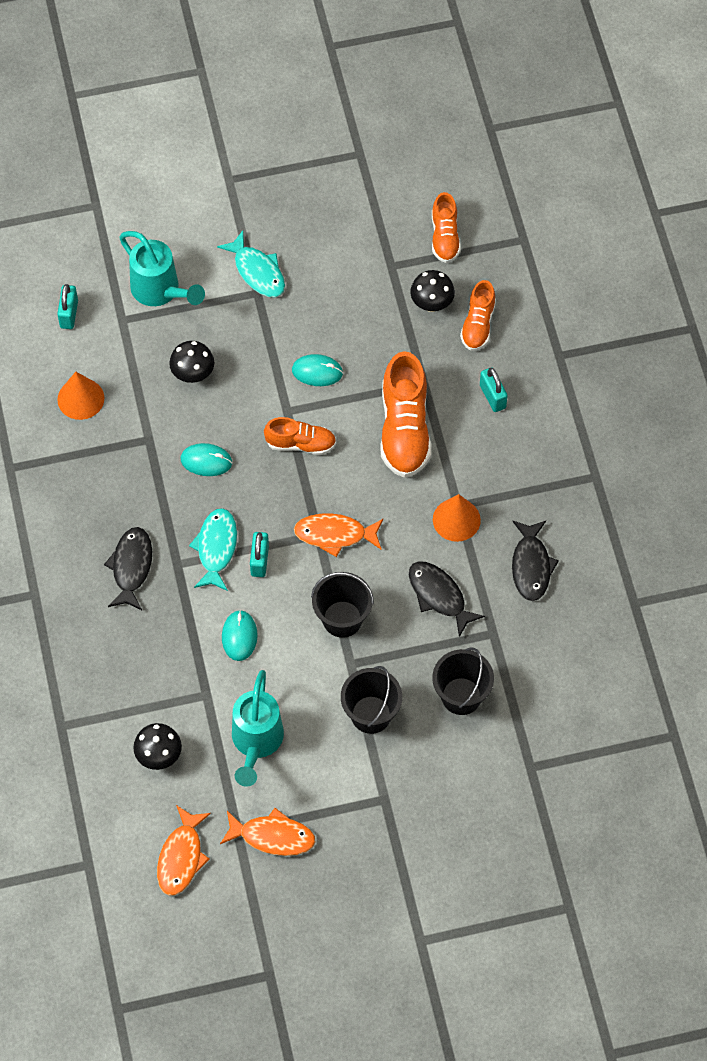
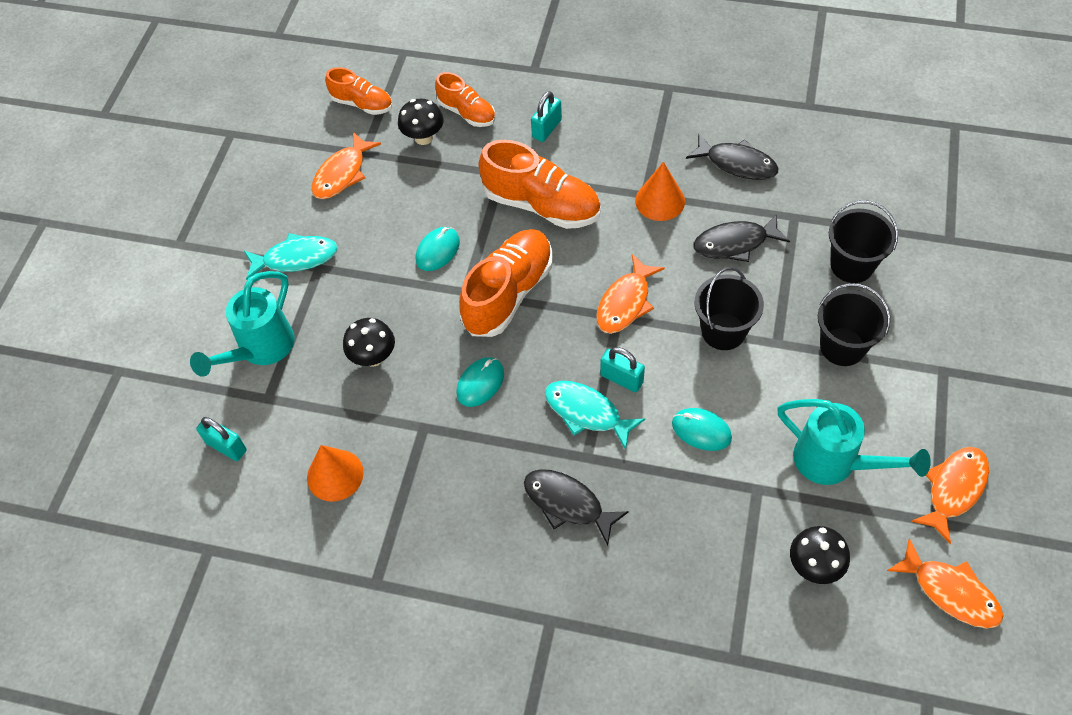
camera: 60 degrees left, 5 degrees down
(161, 292) = (260, 350): turquoise watering can -> turquoise watering can turned 135 degrees clockwise
(300, 443) = (508, 293): orange shoe -> orange shoe, size x1.70
(360, 261) = (342, 174): none -> orange fish
(492, 396) = (547, 129): turquoise padlock -> turquoise padlock turned 60 degrees counterclockwise

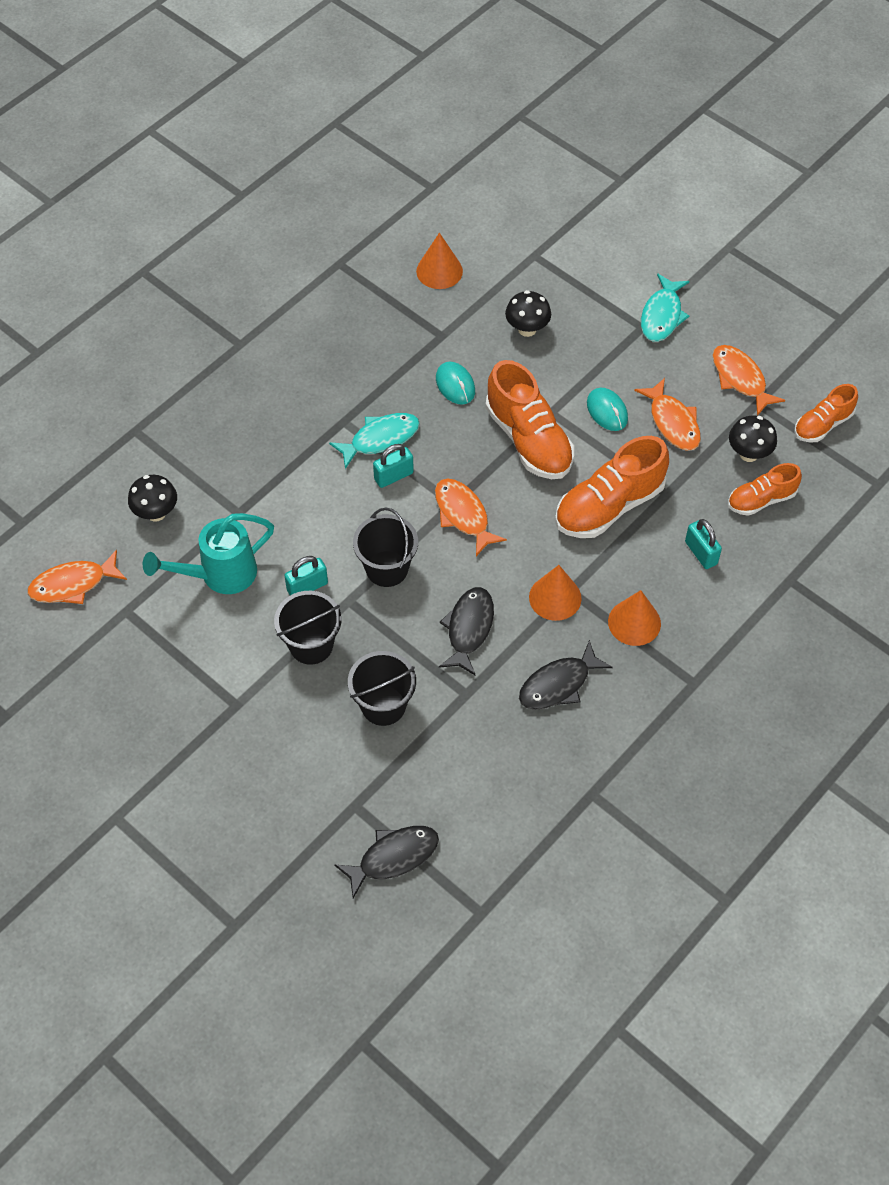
camera: 115 degrees right, 0 degrees up
(226, 446) = (508, 220): turquoise padlock -> turquoise padlock (307, 587)
(260, 350) = (583, 264): turquoise watering can -> none
(567, 504) = (315, 392): black fish -> black fish (393, 857)
(644, 142) = (634, 622): none -> orange cone
(701, 430) = (311, 504): turquoise mouse -> none
(953, 489) = (139, 640): orange fish -> orange fish (672, 422)

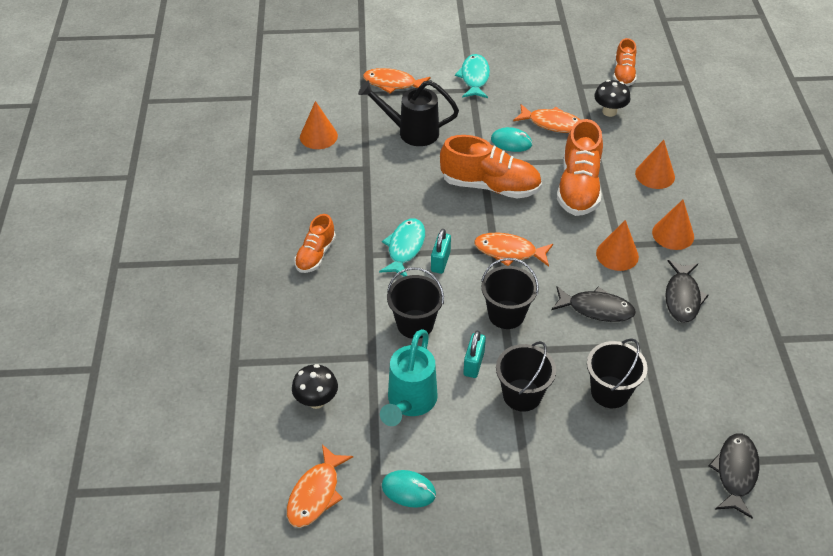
camera: 45 degrees left, 10 degrees down
(304, 514) = (415, 324): none -> black bucket
(455, 385) = (409, 188): turquoise mouse -> turquoise mouse (408, 490)
(469, 629) = (596, 309): black fish -> black fish turned 135 degrees clockwise
(527, 329) = (411, 132): black mushroom -> black watering can
(662, 315) = (474, 77): turquoise fish -> turquoise fish turned 150 degrees counterclockwise
(701, 553) = (655, 175): turquoise padlock -> orange cone
(740, 379) = (555, 80): orange fish -> orange fish (393, 83)
(761, 500) = (646, 128): orange shoe -> orange shoe (315, 255)

